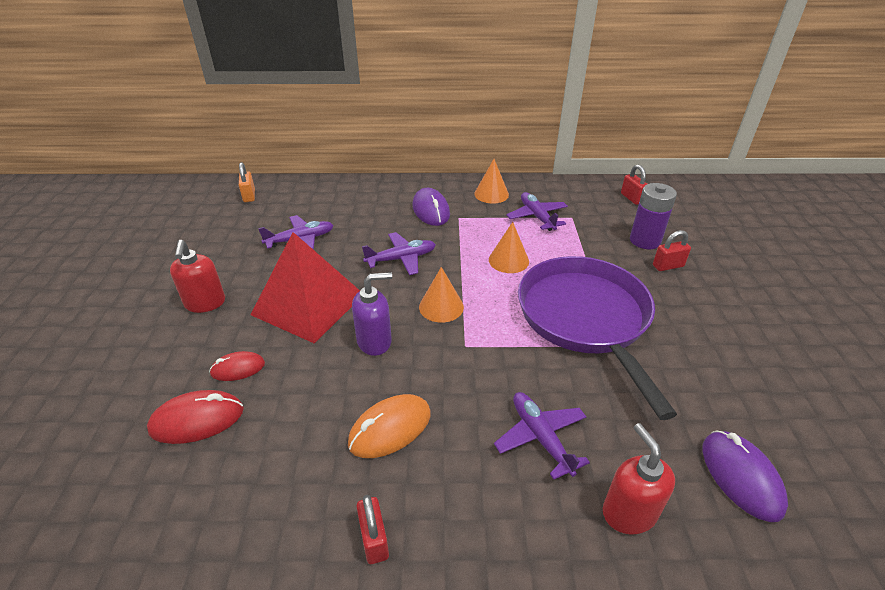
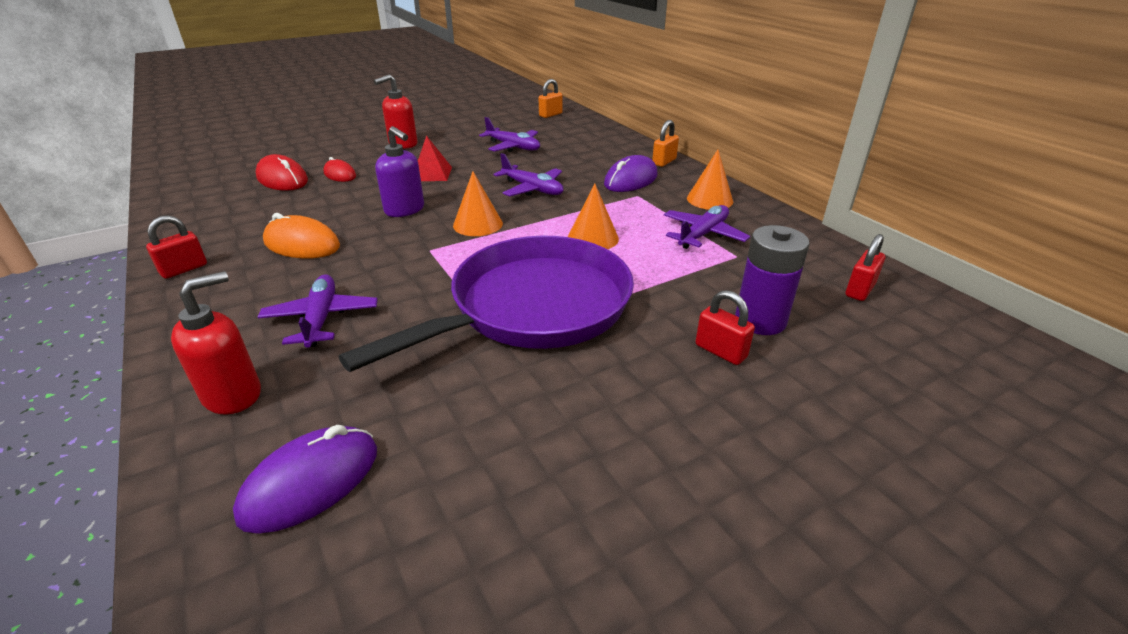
camera: 60 degrees right, 5 degrees down
(308, 304) = (431, 174): red pyramid -> red pyramid, size x0.47
(414, 185) = (664, 162): none -> orange padlock
(540, 437) = (321, 318): purple plane -> purple plane turned 45 degrees counterclockwise

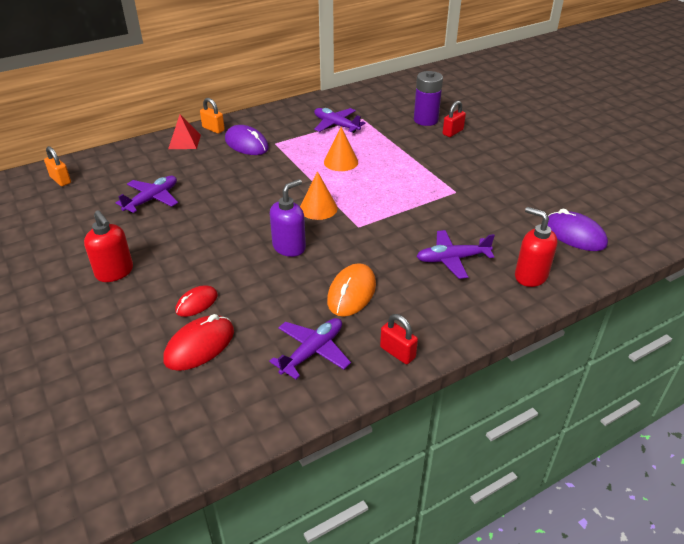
camera: 90 degrees left, 5 degrees up
(431, 174) = (210, 242): red pyramid -> red pyramid (184, 141)
(532, 189) = (256, 186): purple plane -> purple plane (313, 352)
(532, 307) = (425, 182): purple pan -> none
(709, 199) = (286, 118): orange cone -> none
(859, 290) = (394, 93): red padlock -> none

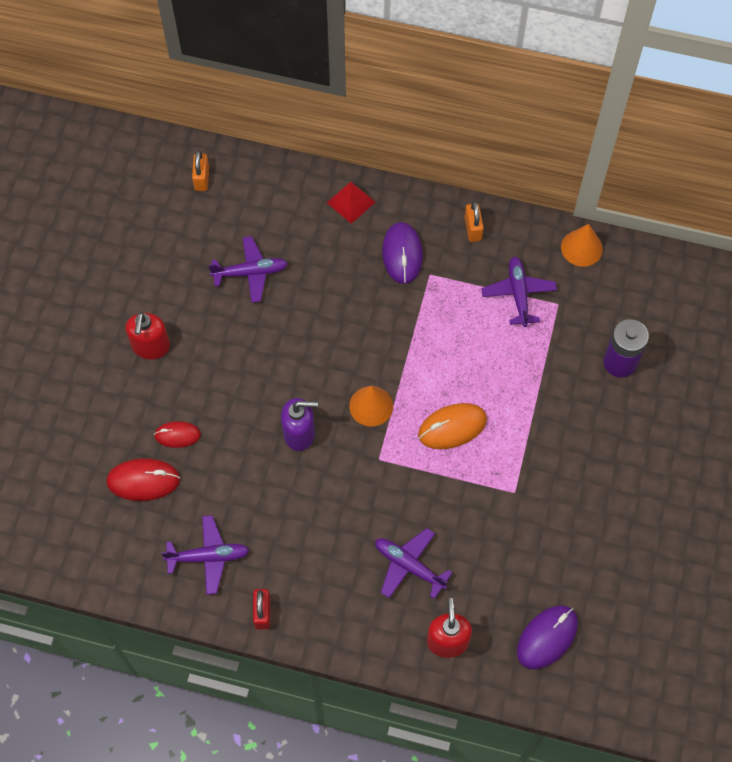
camera: 45 degrees right, 25 degrees up
(213, 129) = (395, 201): orange padlock -> orange padlock (473, 229)
(341, 162) = (459, 357): orange cone -> orange cone (581, 248)
(351, 293) = (293, 527): orange mouse -> orange mouse (452, 427)
(453, 132) = (622, 406): red padlock -> none
(574, 235) = (547, 637): purple mouse -> purple mouse turned 45 degrees clockwise

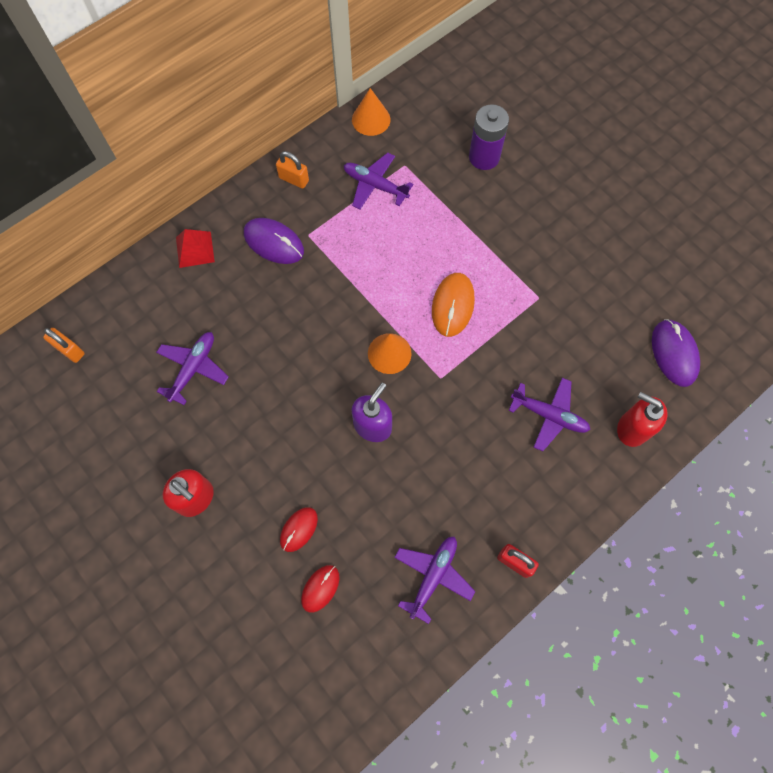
camera: 55 degrees left, 5 degrees up
(143, 481) = (320, 588): red mouse -> red mouse, size x0.64
(409, 565) = (549, 416): purple plane -> purple plane turned 135 degrees counterclockwise

